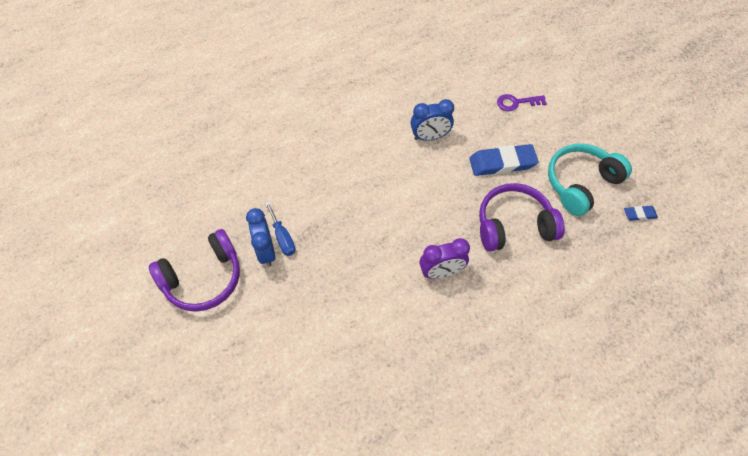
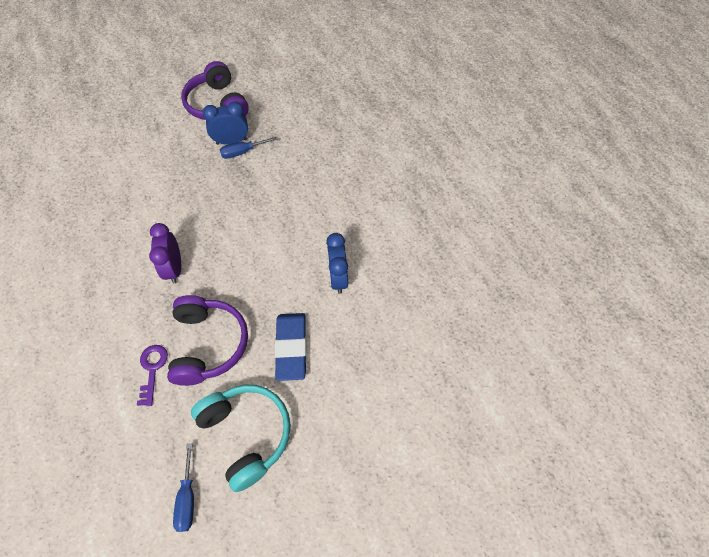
camera: 95 degrees right, 0 degrees up
(516, 103) = (381, 382): purple key -> purple key (152, 369)
(639, 214) = (187, 498): blue eraser -> blue screwdriver

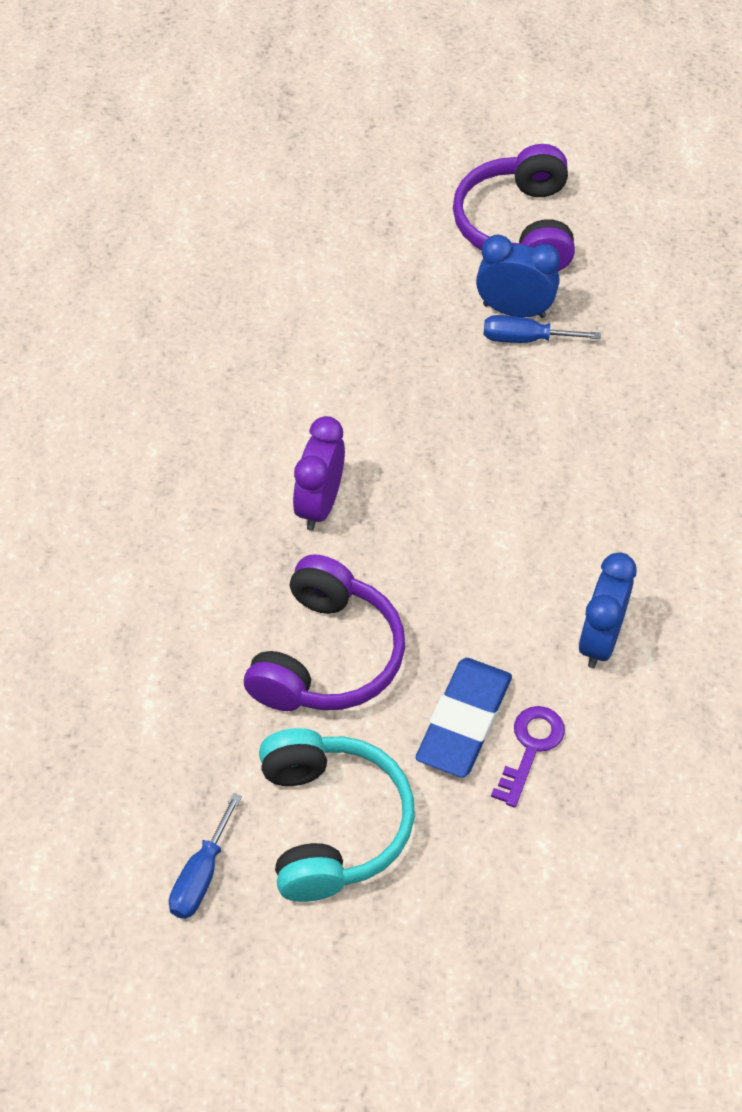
camera: 25 degrees right, 5 degrees down
(152, 369) = (220, 657): purple key -> purple key (530, 748)

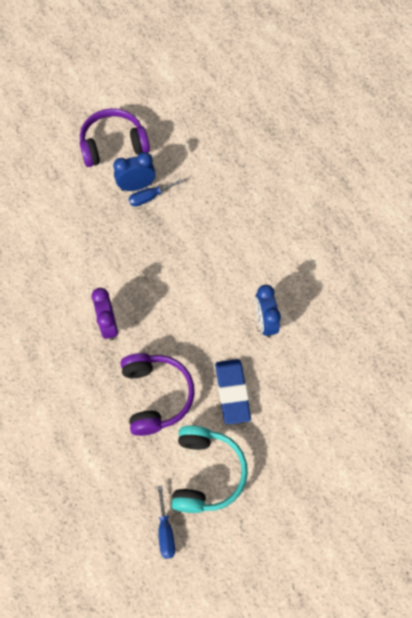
camera: 30 degrees left, 10 degrees up
(332, 824) = (206, 473): turquoise headphones -> turquoise headphones turned 45 degrees clockwise
(517, 226) = (113, 145): purple headphones -> purple headphones turned 105 degrees clockwise
(530, 748) = (266, 388): purple key -> none

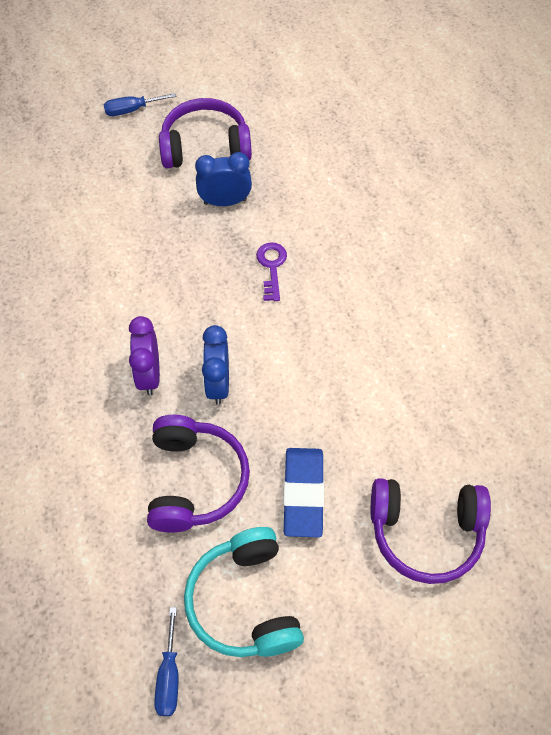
camera: 10 degrees right, 5 degrees down
(149, 197) = (239, 218): blue screwdriver -> blue screwdriver (131, 110)
(180, 231) = (272, 267): none -> purple key
(206, 473) = (244, 601): turquoise headphones -> turquoise headphones turned 150 degrees clockwise
(265, 322) = (367, 405): blue clock -> blue clock (218, 383)
(319, 405) = (425, 532): none -> purple headphones

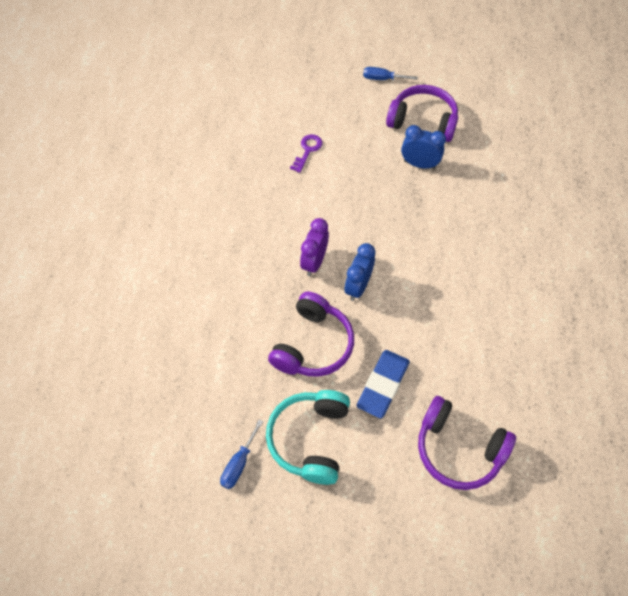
camera: 25 degrees right, 0 degrees up
(272, 267) = (432, 221): purple key -> purple key (307, 150)

